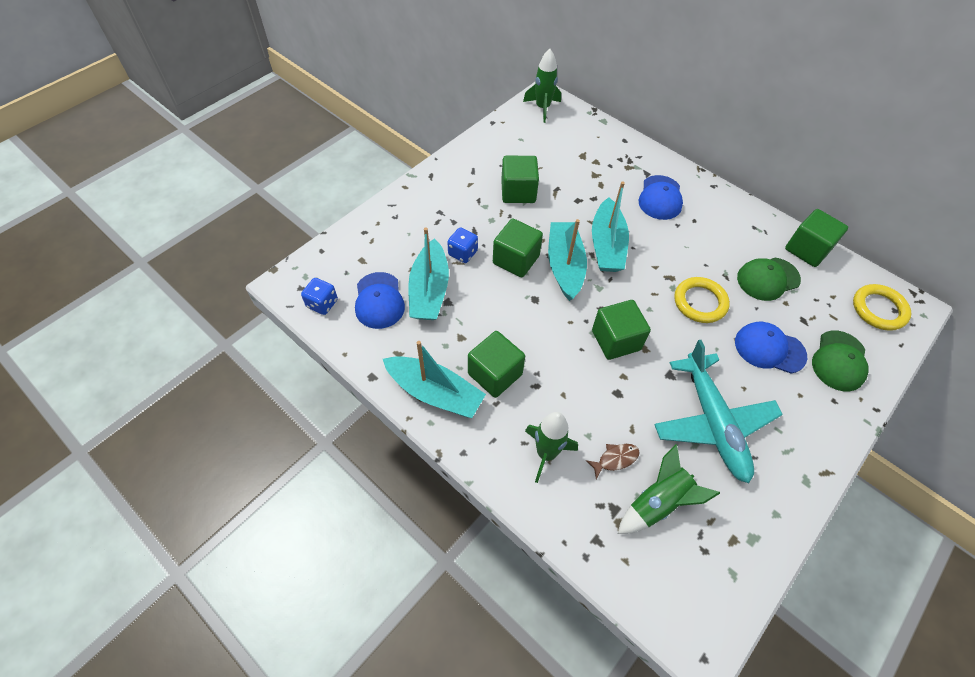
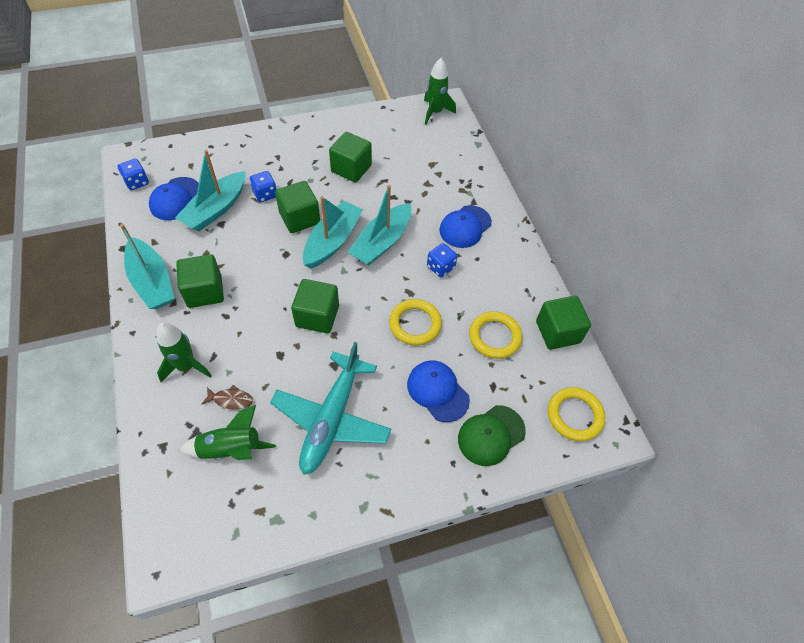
camera: 30 degrees right, 0 degrees up
(674, 242) = (440, 267): none -> blue dice
(768, 279) = (494, 337): green cap -> yellow ring

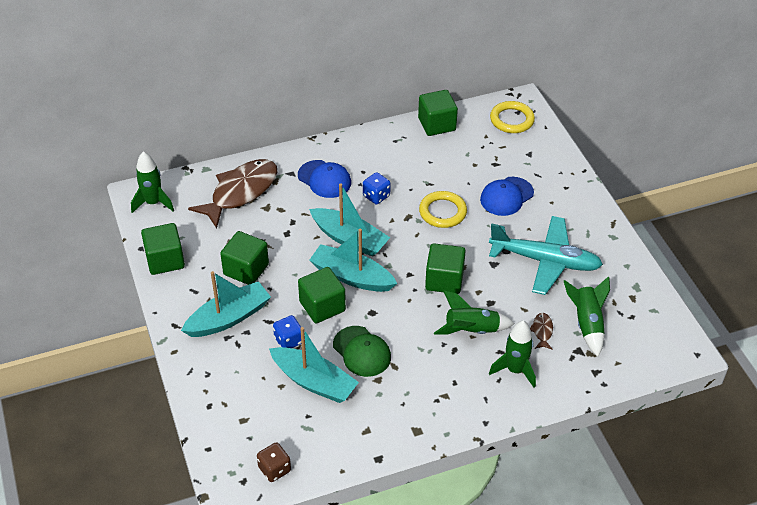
camera: 90 degrees left, 10 degrees down
(137, 182) = (274, 469): blue dice -> brown dice
(152, 281) = (421, 419): turquoise boat -> turquoise boat (228, 318)
(175, 199) = (300, 423): blue cap -> none
(204, 291) = (428, 371): green cube -> green cube (165, 260)
(246, 333) = (472, 330): none -> green rocket
(447, 166) = (241, 192): none -> brown fish
(491, 435) = (538, 166): green cap -> green cap (362, 351)
(494, 337) = (447, 162): yellow ring -> none

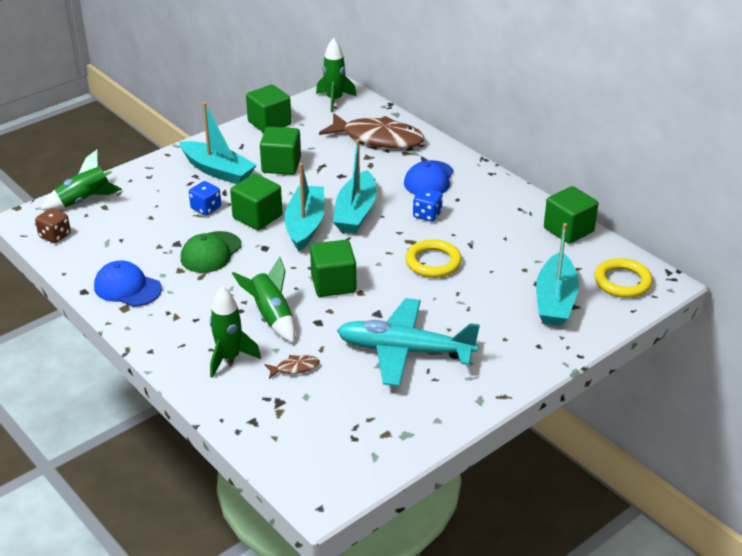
camera: 70 degrees right, 10 degrees down
(314, 382) = (162, 234): turquoise boat -> turquoise boat (555, 300)
(506, 196) = (489, 302): blue cap -> blue cap (127, 288)
(545, 261) = (404, 351): turquoise plane -> turquoise plane turned 105 degrees clockwise
(587, 324) = (323, 401): green rocket -> green rocket (84, 200)

